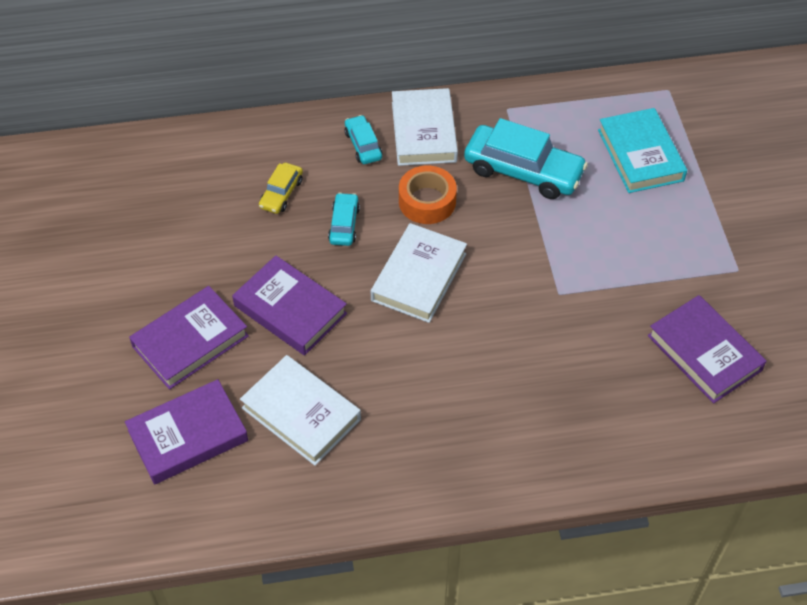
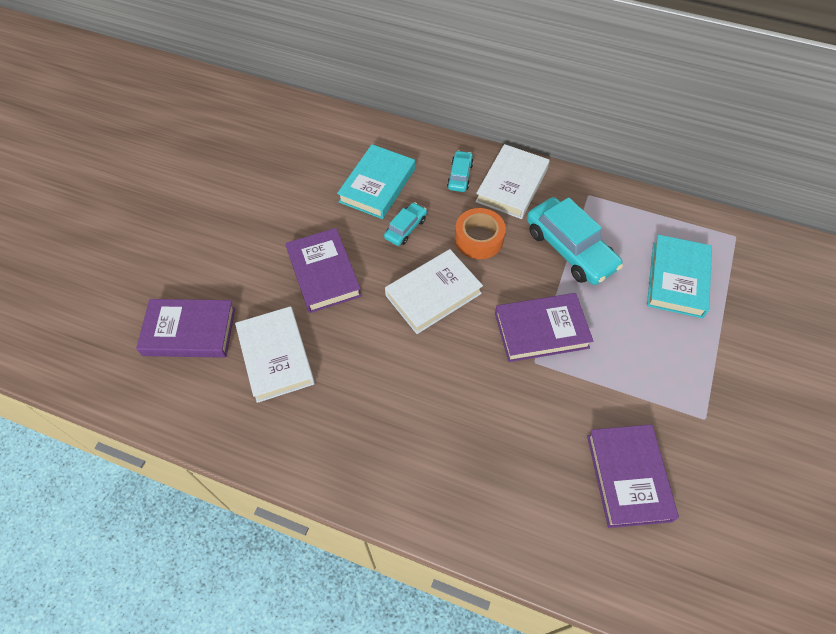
camera: 30 degrees right, 5 degrees up
(190, 341) = (241, 263): purple book -> purple book (541, 330)
(281, 193) = (377, 185): yellow car -> turquoise book

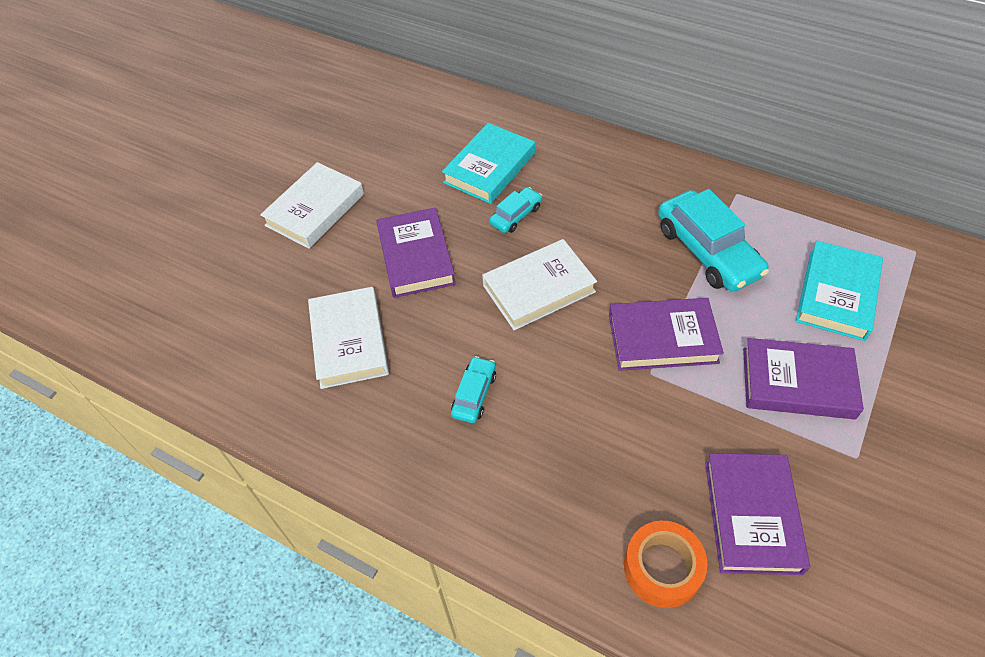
camera: 10 degrees right, 5 degrees down
(189, 331) = (258, 307): purple book -> purple book (797, 383)
(460, 176) = (586, 164): turquoise car -> turquoise car (474, 394)
(479, 239) = (599, 232): orange tape -> orange tape (662, 568)
(512, 185) = (646, 177): white book -> white book (315, 210)

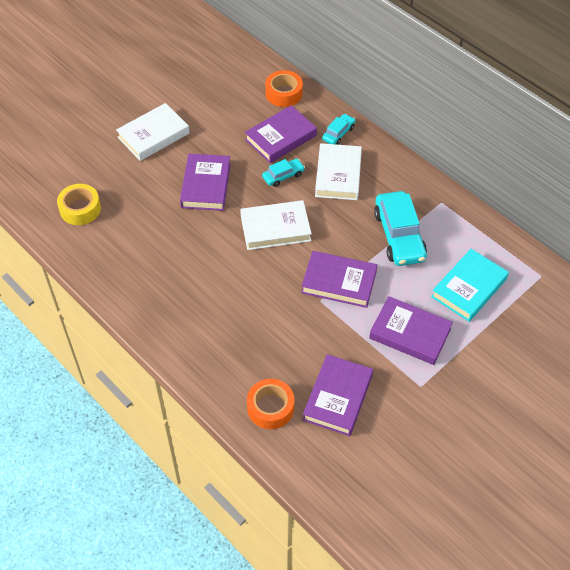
camera: 15 degrees right, 0 degrees up
(245, 341) = (80, 209): none -> yellow tape
(349, 341) = (143, 227): white book -> white book (338, 175)
(468, 113) = (284, 93): none -> orange tape
(474, 394) = (206, 281): turquoise car -> turquoise car (338, 133)
(489, 168) = (281, 138): turquoise book -> purple book

